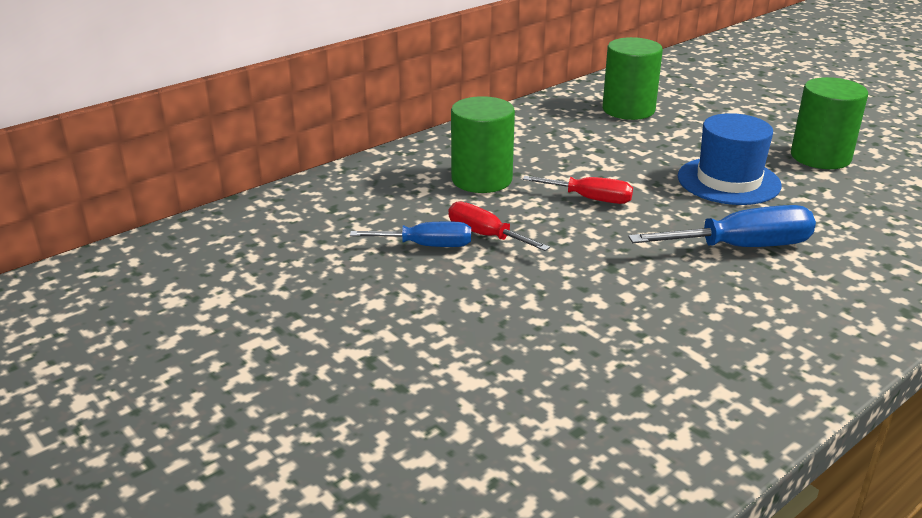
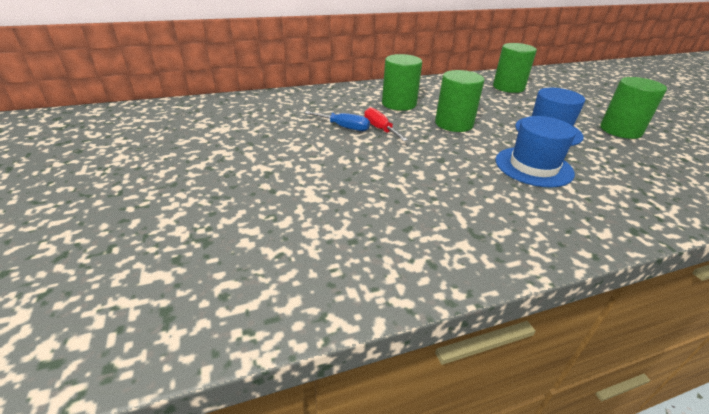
camera: 20 degrees right, 5 degrees up
(590, 199) = (454, 124): red screwdriver -> green cylinder
(741, 247) = (533, 166): blue screwdriver -> blue hat

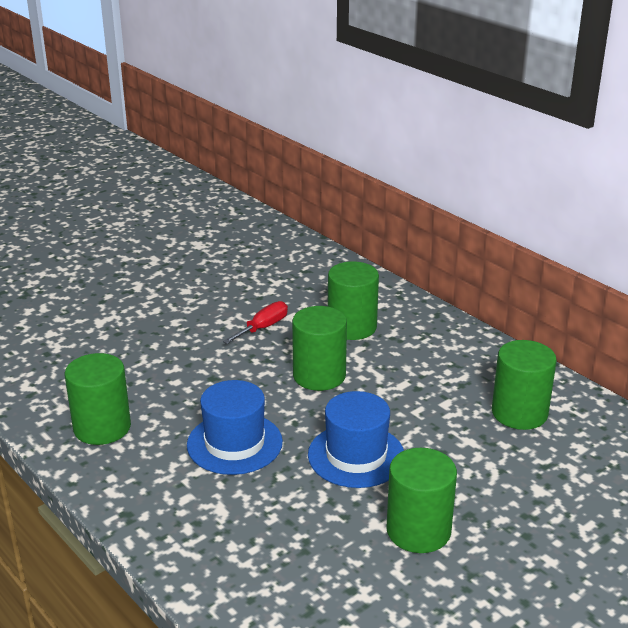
camera: 70 degrees right, 5 degrees down
(344, 127) = (250, 305): blue screwdriver -> none
(505, 224) = (102, 427): none -> green cylinder

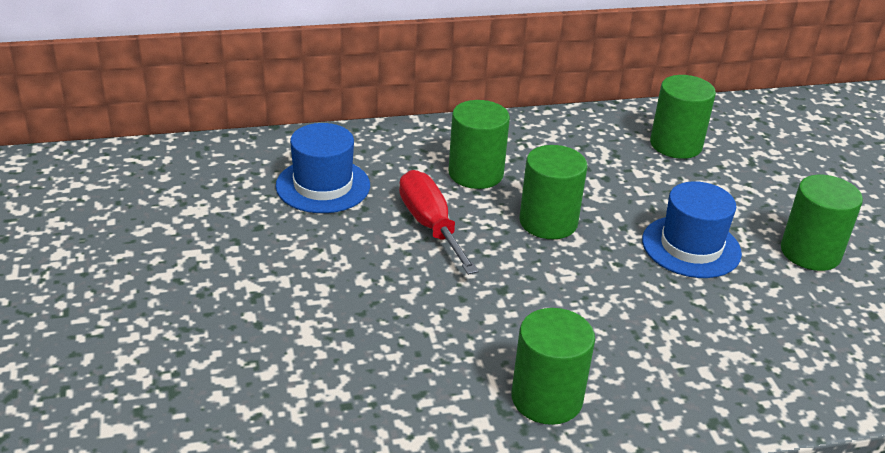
camera: 65 degrees left, 5 degrees up
(234, 443) = (632, 312): blue hat -> blue hat (323, 186)
(263, 327) = (430, 225): red screwdriver -> red screwdriver, size x1.55

